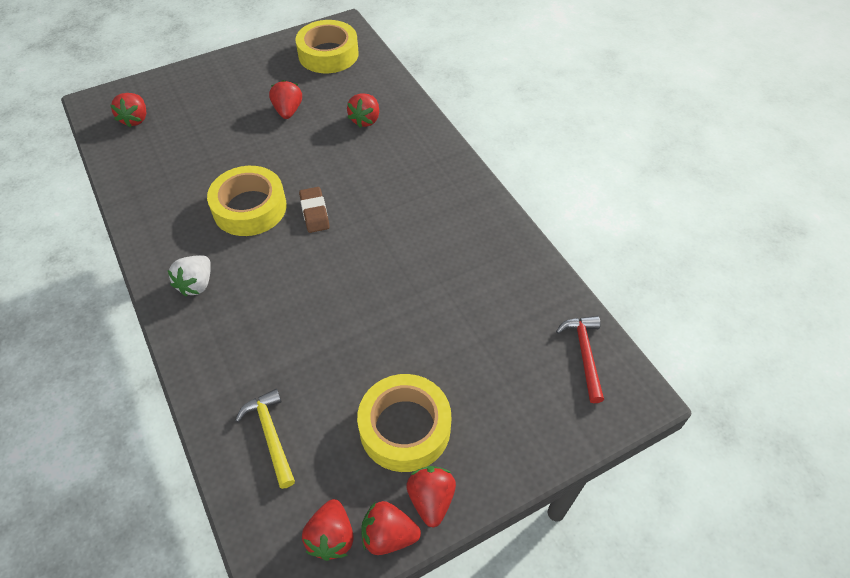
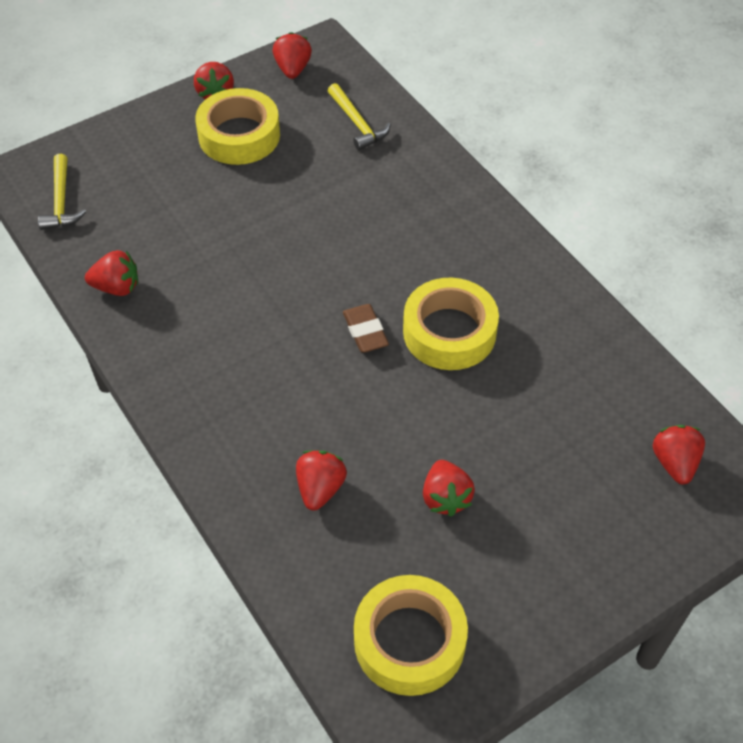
camera: 175 degrees right, 0 degrees up
(196, 284) = (477, 239): white strawberry -> none
(388, 535) = (248, 72): red strawberry -> red strawberry (117, 287)
(584, 354) = (61, 201): red hammer -> yellow hammer

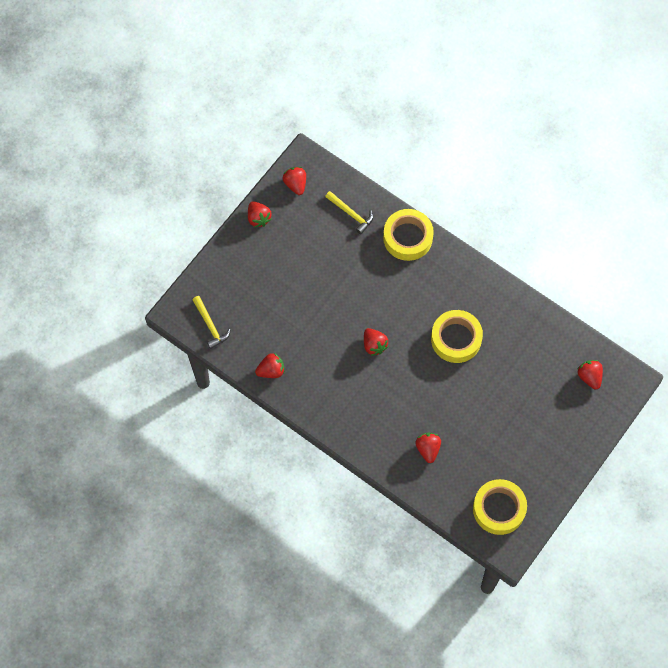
camera: 20 degrees left, 15 degrees up
(239, 135) = (287, 245): yellow tape -> yellow tape (408, 237)
(365, 331) = (413, 353): brown eraser -> none
(445, 498) = (488, 433): red strawberry -> red strawberry (374, 345)

